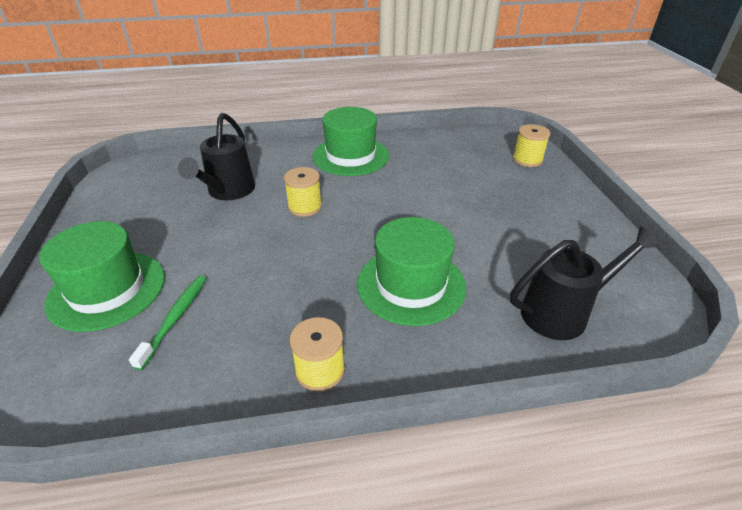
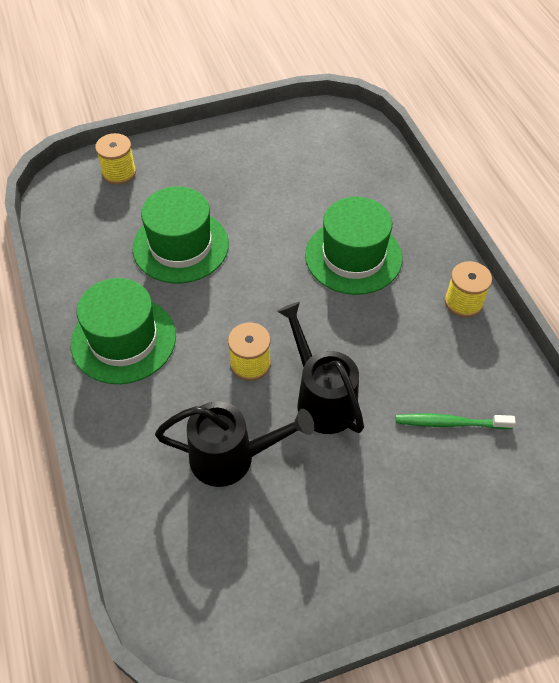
camera: 100 degrees left, 15 degrees up
(107, 289) = (435, 505): green hat -> green hat (180, 246)
(562, 312) = (357, 166): black watering can -> black watering can (321, 398)

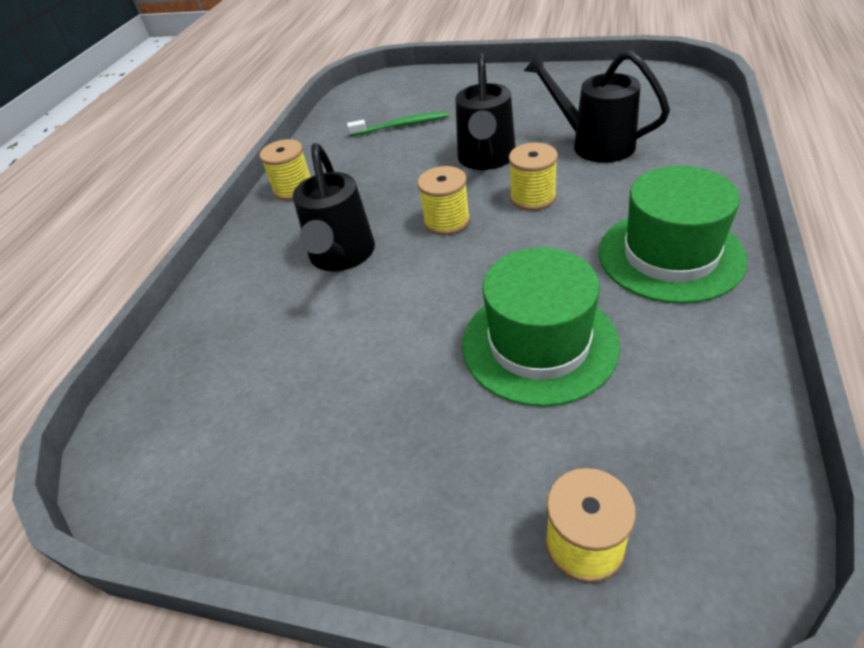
camera: 140 degrees left, 10 degrees down
(302, 314) = (447, 221): none -> yellow spool
(353, 256) = (341, 256): green hat -> black watering can
(450, 423) = (401, 126): green toothbrush -> green toothbrush turned 45 degrees counterclockwise

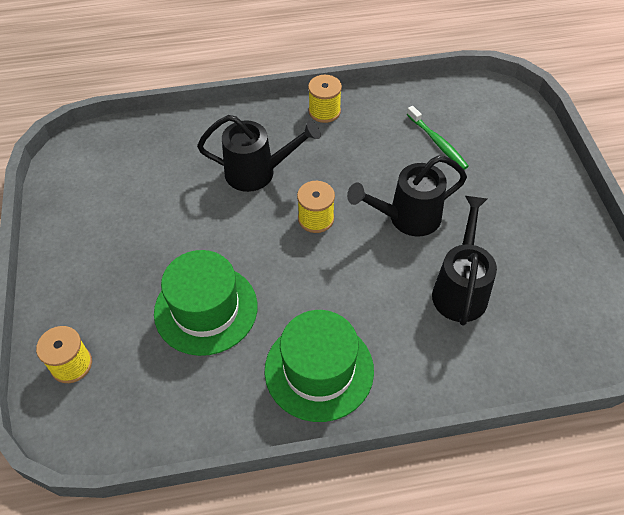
camera: 60 degrees right, 10 degrees up
(341, 256) = (258, 172): black watering can -> black watering can turned 150 degrees counterclockwise
(533, 197) = (364, 264): yellow spool -> none

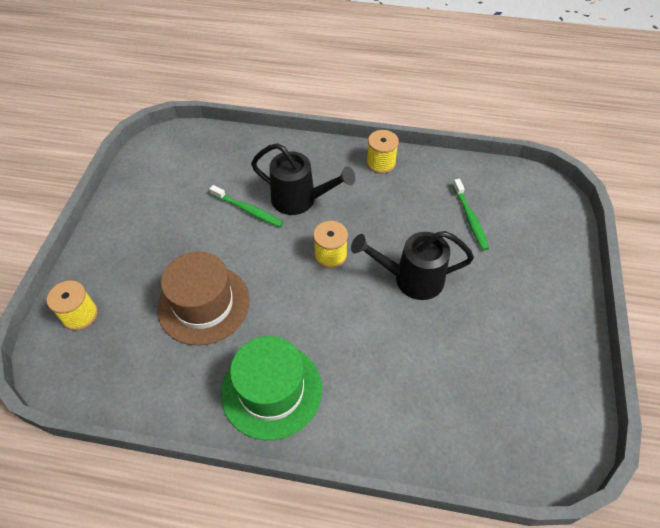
camera: 20 degrees right, 0 degrees up
(206, 309) = (204, 304): green hat -> brown hat
(207, 199) = (248, 210): none -> green toothbrush
(460, 289) = (430, 360): black watering can -> none

